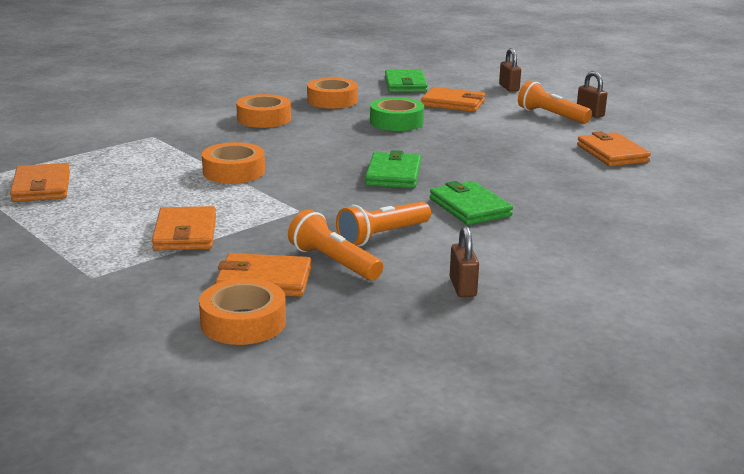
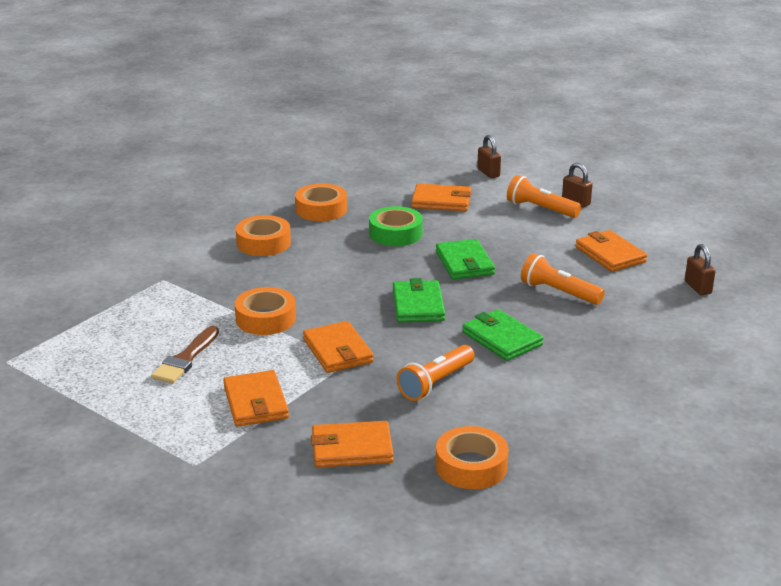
camera: 10 degrees left, 5 degrees up
(41, 187) = (88, 361): orange wallet -> orange wallet (338, 351)
(136, 194) = (185, 359): none -> brown brush
(243, 322) = (353, 497): orange tape -> orange tape (471, 466)
(333, 262) = (404, 420): orange flashlight -> orange flashlight (558, 292)
(405, 85) = (385, 179): green wallet -> green wallet (464, 263)
(463, 287) = (526, 434): brown padlock -> brown padlock (698, 287)

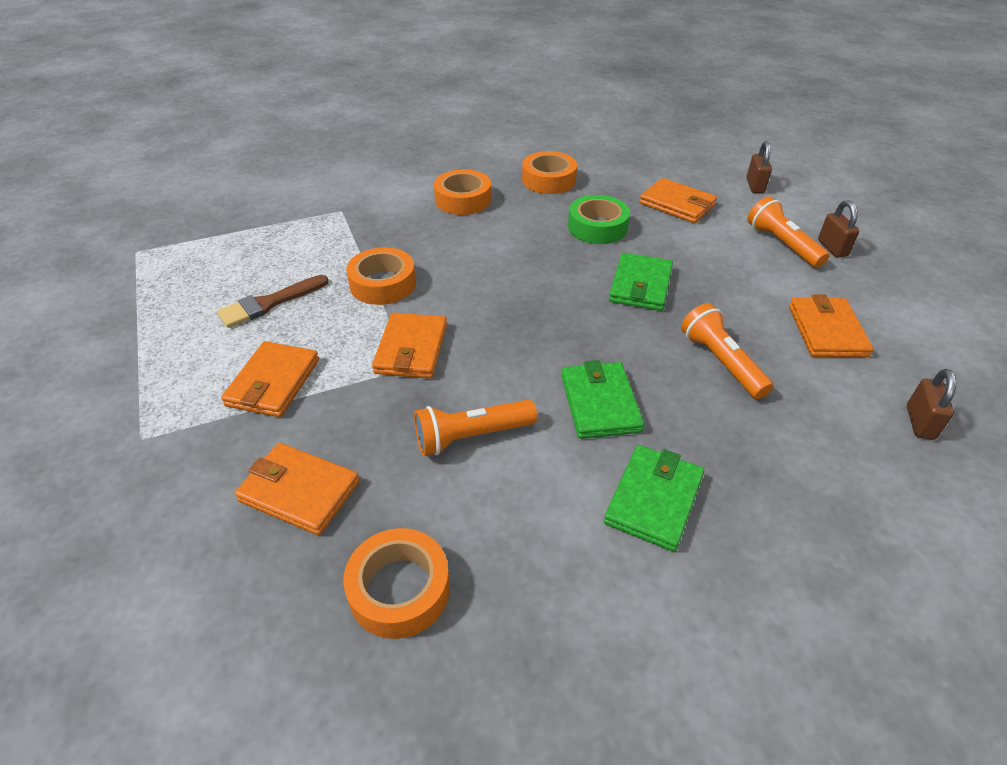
camera: 30 degrees right, 15 degrees up
(418, 305) = (545, 322): green wallet -> green wallet (654, 499)

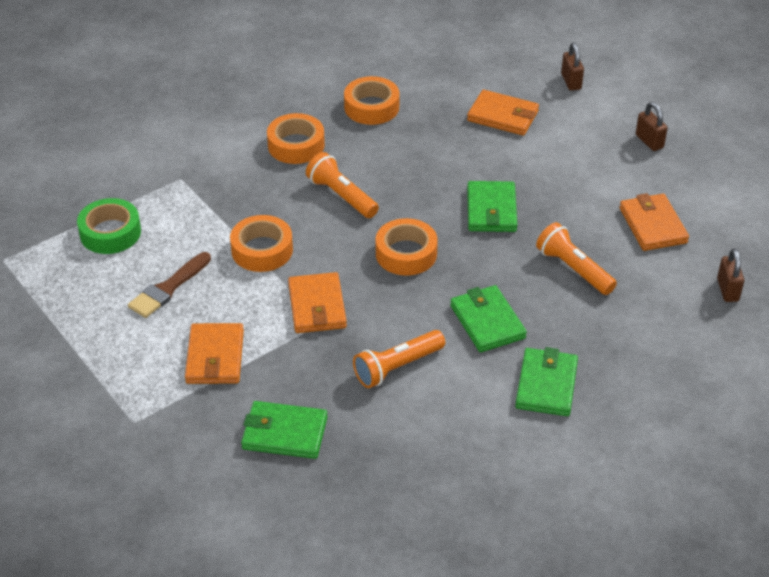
camera: 15 degrees left, 0 degrees up
(299, 491) = (284, 433): orange wallet -> green wallet
(399, 589) = (390, 479): orange tape -> orange tape (406, 253)
(597, 227) = (436, 155): green tape -> green tape (110, 233)
(782, 244) = (605, 145): orange flashlight -> orange flashlight (341, 196)

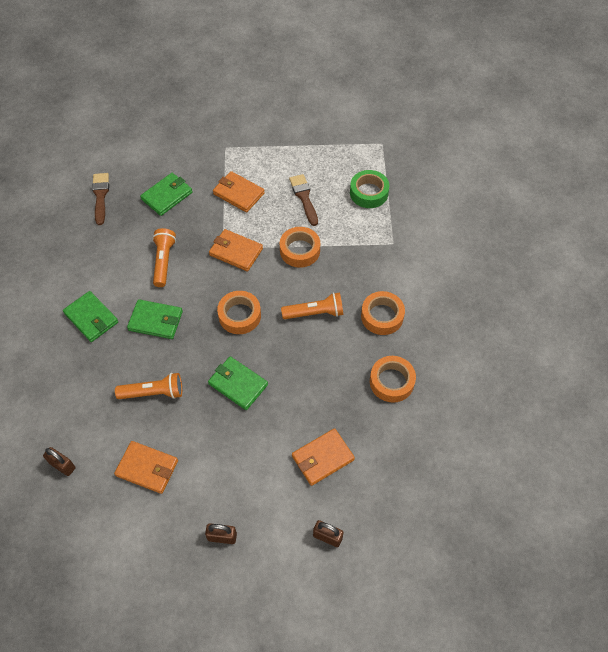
camera: 125 degrees right, 15 degrees up
(351, 514) = (100, 196): none -> brown brush

